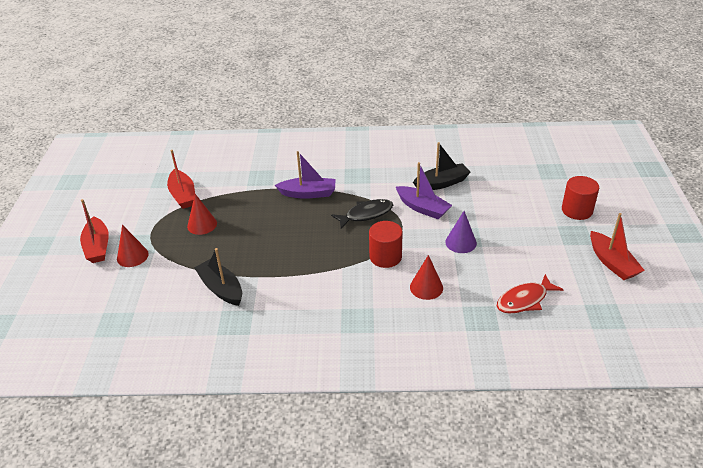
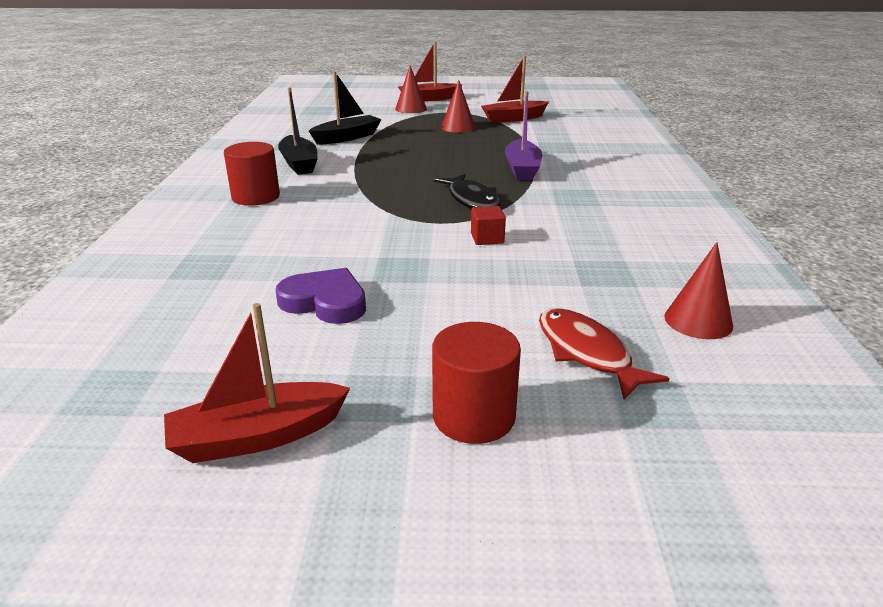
camera: 90 degrees right, 10 degrees down
(385, 257) = (370, 209): red cylinder -> red cylinder (256, 197)
(422, 208) = (487, 238): purple boat -> red cube
(426, 287) = (292, 232): red cone -> red cone (698, 321)
(441, 183) = (565, 258): black boat -> black boat (299, 164)
(461, 242) = (387, 263): purple cone -> none
(508, 260) = (325, 302): none -> purple heart
(524, 300) = (214, 306): red fish -> red fish (587, 353)

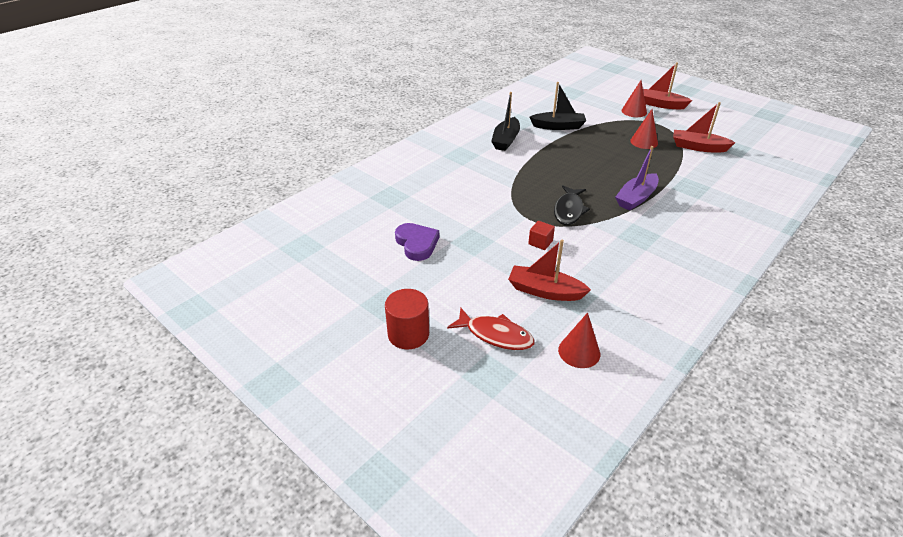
camera: 40 degrees right, 10 degrees up
(256, 197) = (457, 158): red cylinder -> none
(258, 436) = (327, 295): red boat -> red boat (545, 291)
(587, 353) = (495, 335): red fish -> red fish turned 105 degrees clockwise

